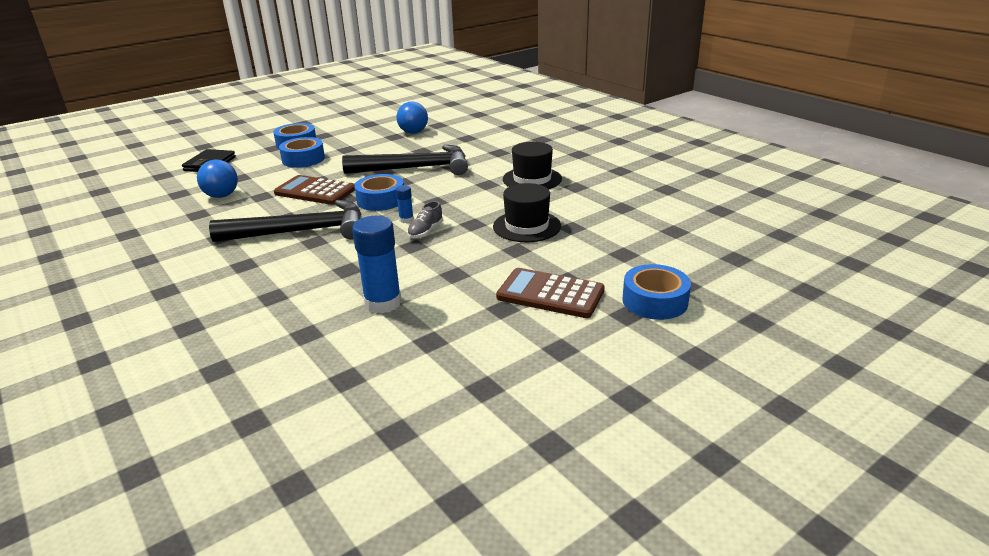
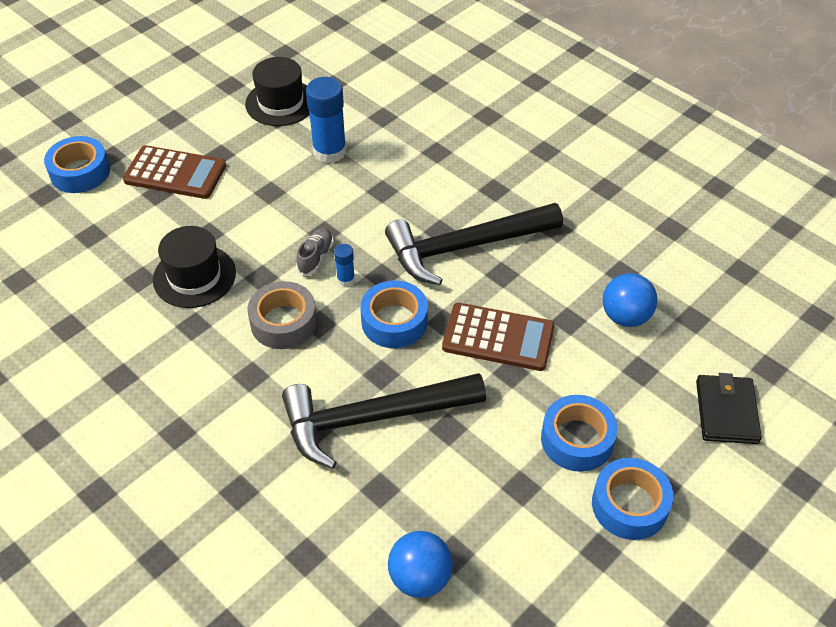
camera: 170 degrees right, 20 degrees up
(460, 203) = (283, 322): none -> grey tape
(532, 179) = (183, 395): black hat -> black hat (280, 103)

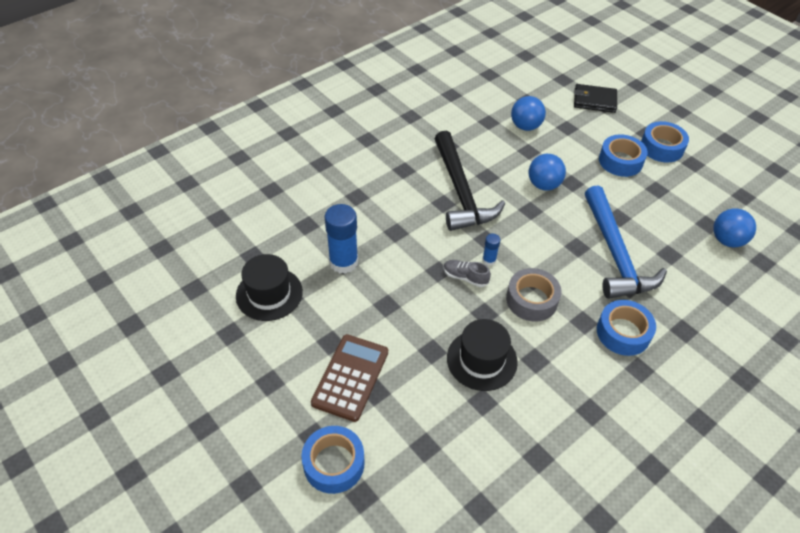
camera: 85 degrees left, 0 degrees up
(372, 419) = (615, 254): black hammer -> blue hammer
(394, 321) = (530, 236): blue tape -> blue tape (623, 332)
(498, 337) = (543, 185): brown calculator -> blue ball

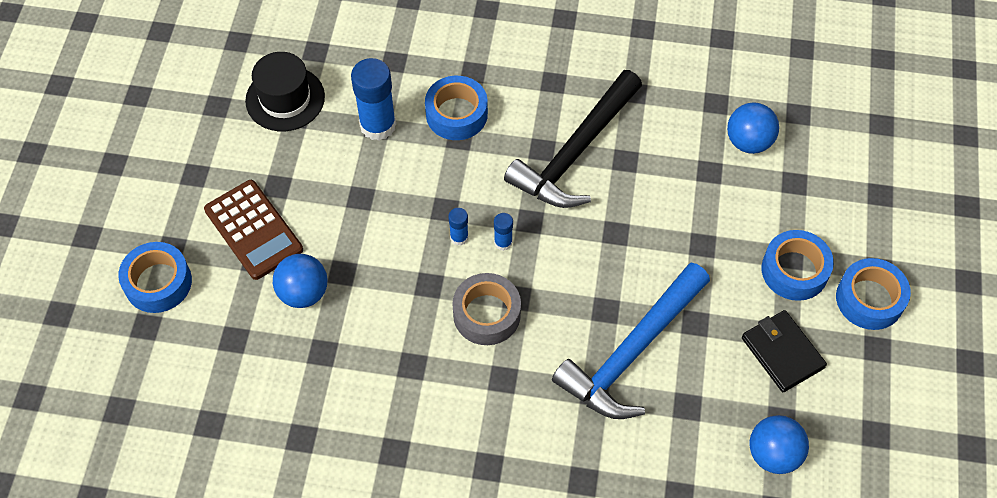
camera: 50 degrees right, 10 degrees up
(350, 377) = (253, 230): brown calculator -> brown calculator turned 75 degrees clockwise
(465, 277) = (459, 237): grey shoe -> blue glue stick
(482, 360) = (369, 320): black hat -> none
(543, 185) = (669, 220): blue ball -> blue ball (303, 293)
(594, 100) = (878, 180): black wallet -> black wallet (782, 352)
(623, 332) = (523, 424): blue tape -> blue tape (456, 114)

